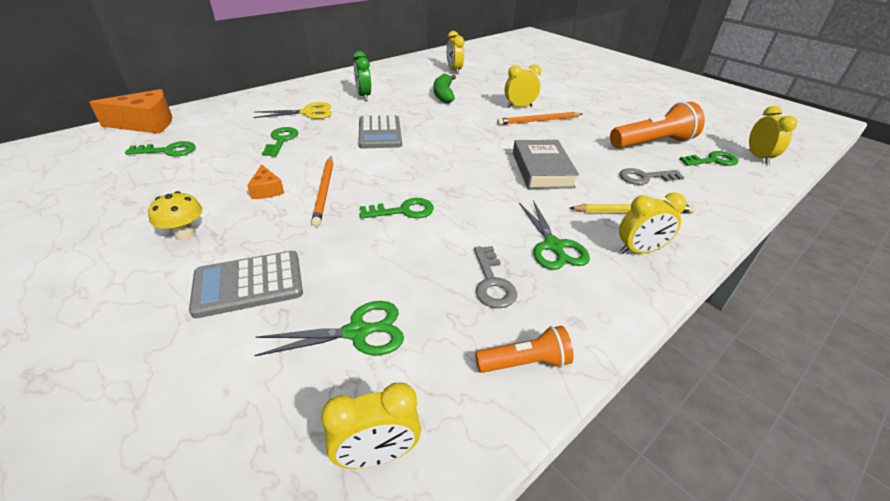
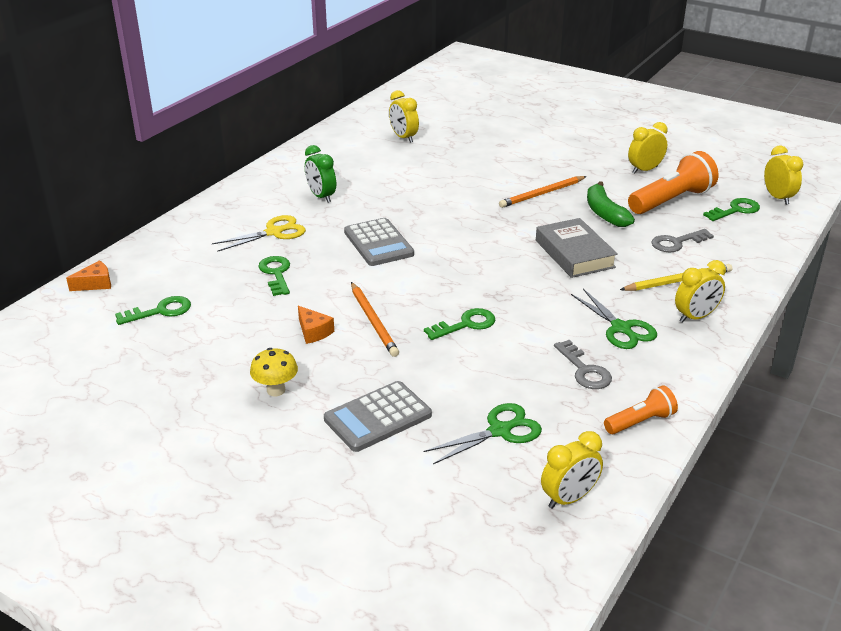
camera: 15 degrees left, 5 degrees down
(146, 124) = (95, 284): orange cheese -> orange cheese, size x0.52
(443, 94) = (414, 177): green banana -> green banana (604, 213)
(519, 107) = (511, 178): yellow clock -> yellow clock (644, 170)

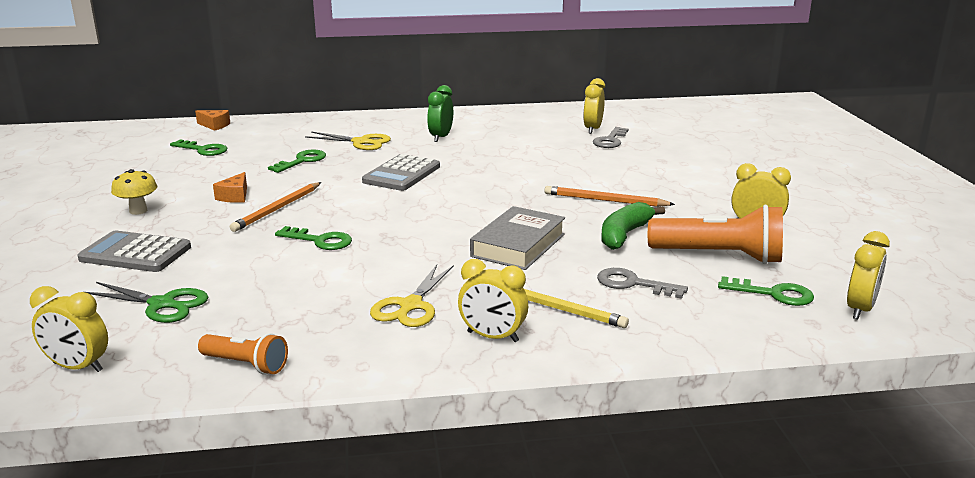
camera: 50 degrees right, 10 degrees down
(584, 370) = (309, 311): grey key -> grey key (610, 140)
(621, 328) = (411, 305): green scissors -> yellow scissors

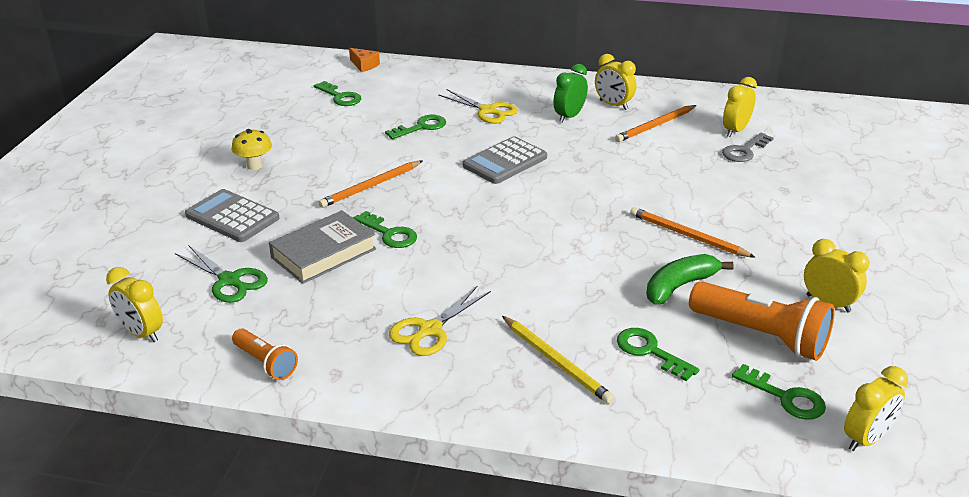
camera: 20 degrees right, 10 degrees up
(235, 196) = (341, 163): orange cheese -> none
(492, 337) = (482, 383): yellow clock -> yellow clock (613, 105)
(518, 245) = (566, 277): grey book -> grey book (323, 253)
(522, 134) = (655, 126): none -> orange pencil
(633, 284) = (650, 351): grey key -> green key

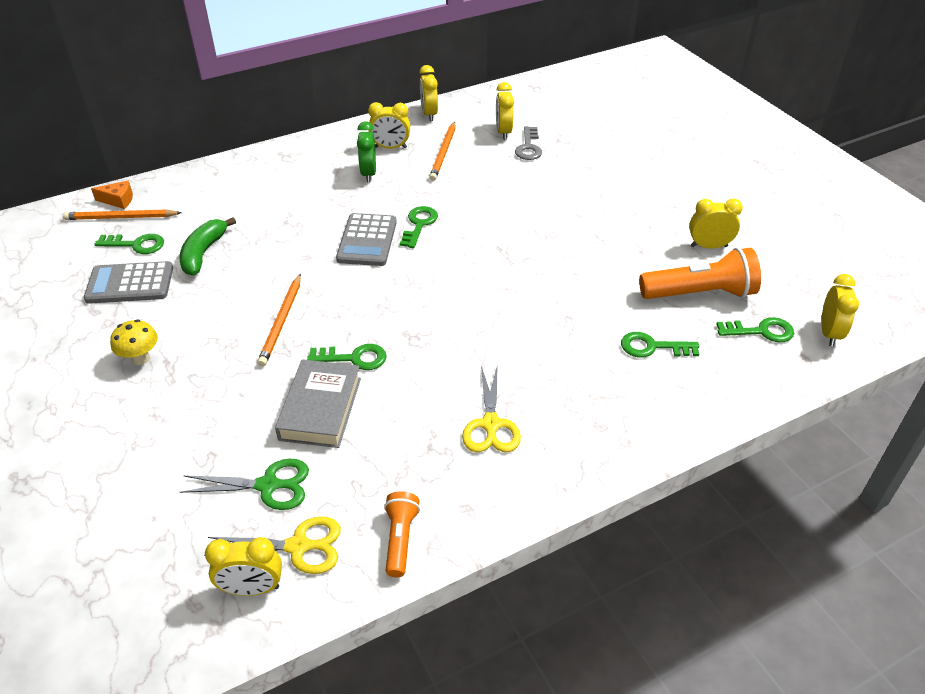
camera: 40 degrees left, 10 degrees up
(232, 217) = (187, 422): grey calculator -> grey calculator (130, 284)
(265, 363) = (400, 539): orange flashlight -> orange flashlight turned 90 degrees counterclockwise
(421, 127) = (254, 241): green key -> green key (419, 225)
(487, 111) = (294, 198): yellow scissors -> yellow scissors (298, 546)
(556, 361) = (606, 393): yellow pencil -> none
(679, 286) = (612, 283): green banana -> green banana (203, 253)
(682, 93) = (429, 114): none -> yellow clock
(687, 236) = (571, 239): orange pencil -> orange pencil (121, 218)

